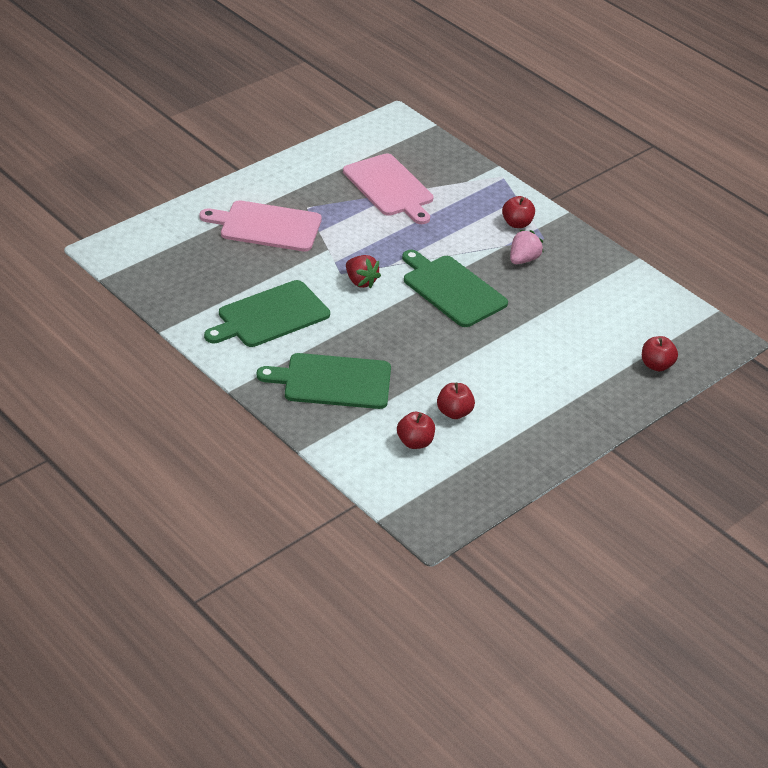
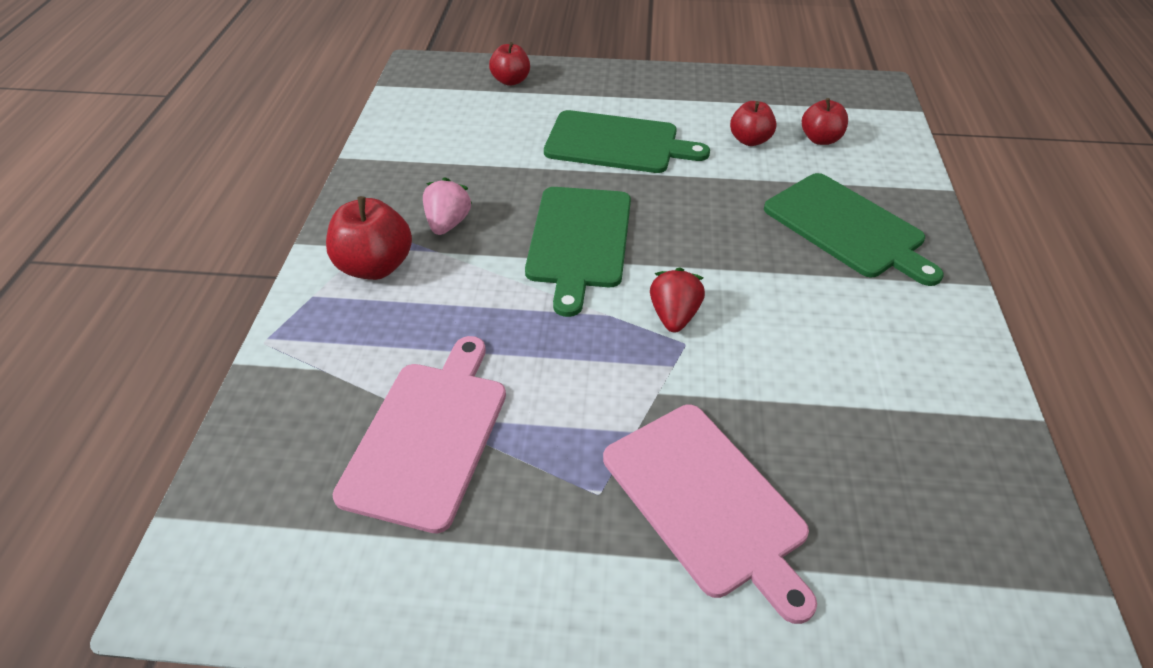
camera: 130 degrees left, 5 degrees up
(270, 316) = (851, 344): green cutting board -> green cutting board (617, 143)
(517, 223) = (375, 266): red apple -> red apple, size x1.53
(523, 259) = (448, 224): pink strawberry -> pink strawberry turned 105 degrees clockwise

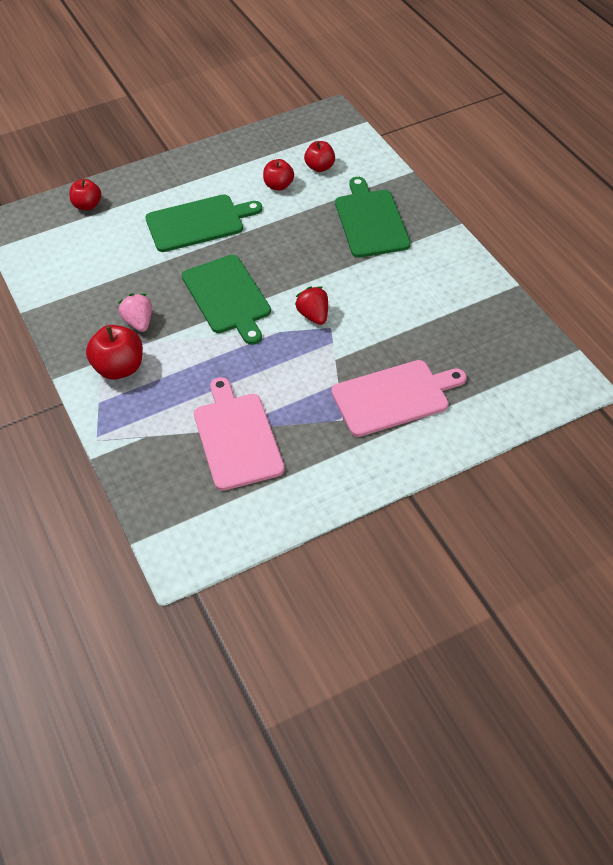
camera: 30 degrees left, 5 degrees up
(707, 501) = (394, 397): pink cutting board -> pink cutting board turned 45 degrees counterclockwise
(847, 227) = (370, 221): green cutting board -> green cutting board turned 120 degrees counterclockwise

